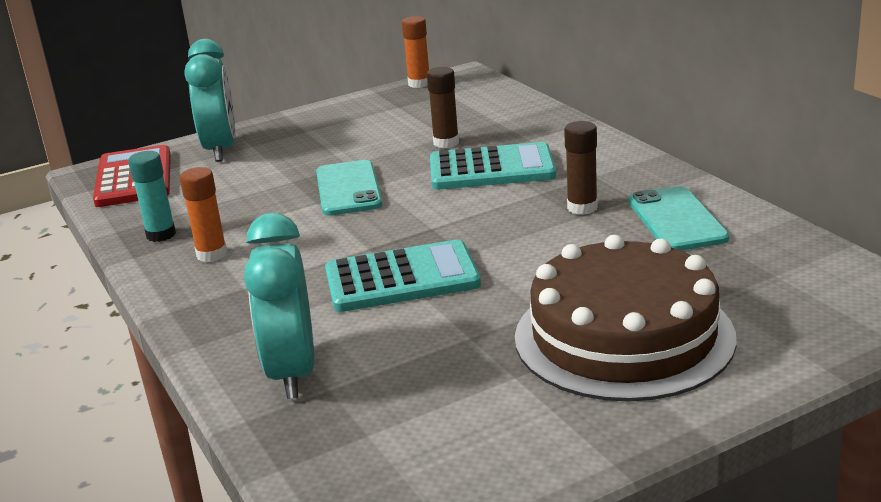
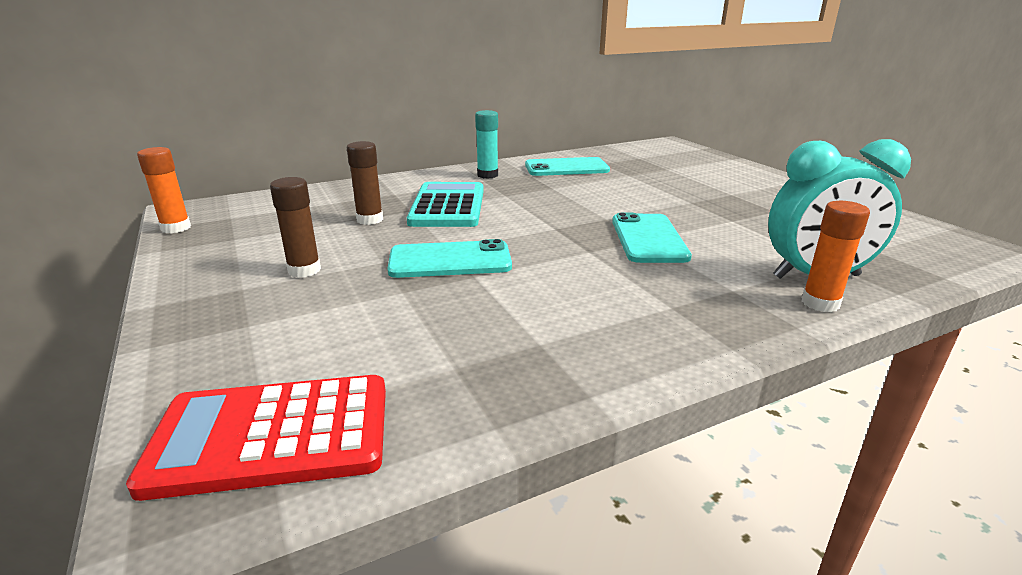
camera: 90 degrees left, 0 degrees up
(161, 235) = (525, 377): turquoise glue stick -> turquoise glue stick (487, 175)
(212, 254) = (593, 331): orange glue stick -> orange glue stick (820, 303)
(220, 150) = (234, 350): turquoise clock -> none
(402, 278) = (648, 238): turquoise calculator -> turquoise phone
(582, 208) = (538, 185): brown glue stick -> brown glue stick (304, 270)
(624, 336) = (717, 186): brown cake -> none

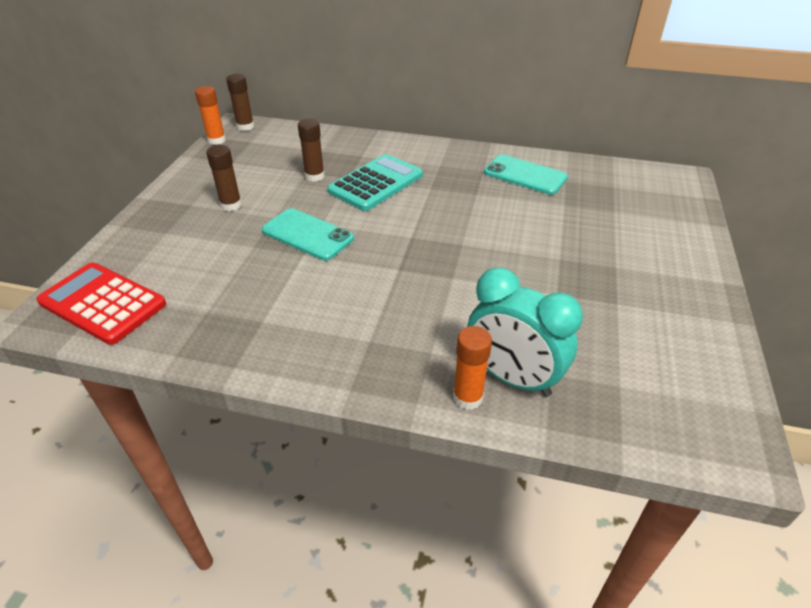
camera: 40 degrees right, 15 degrees up
(200, 208) = (245, 127): none -> brown glue stick
(487, 175) = (450, 160): turquoise glue stick -> none
(648, 238) = (456, 279): turquoise phone -> none

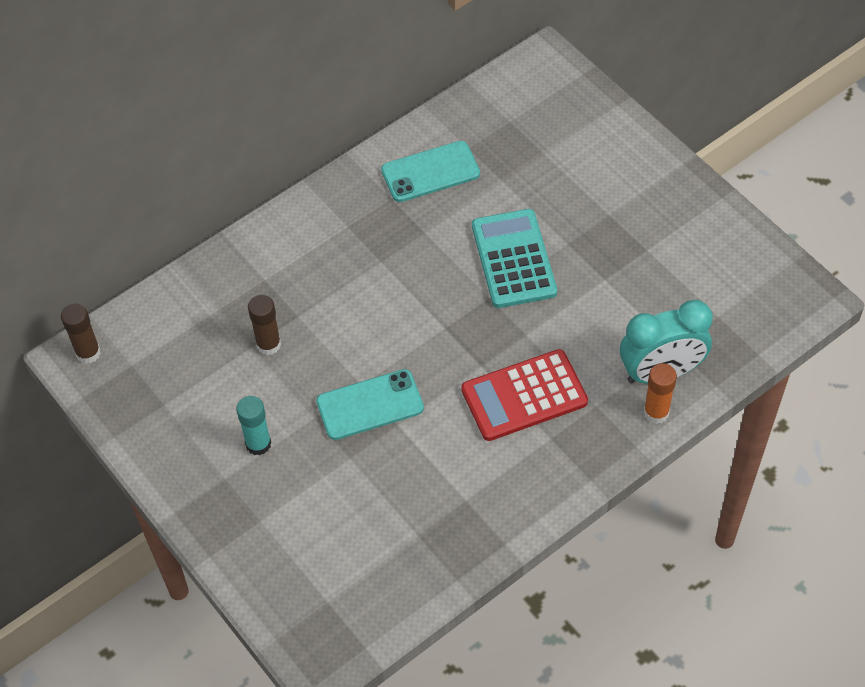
camera: 50 degrees left, 15 degrees up
(102, 303) = (338, 611): red calculator -> red calculator (524, 396)
(216, 140) = (96, 396): orange glue stick -> none
(231, 205) = (258, 444): brown glue stick -> turquoise glue stick
(376, 183) = (331, 300): turquoise calculator -> turquoise calculator (513, 259)

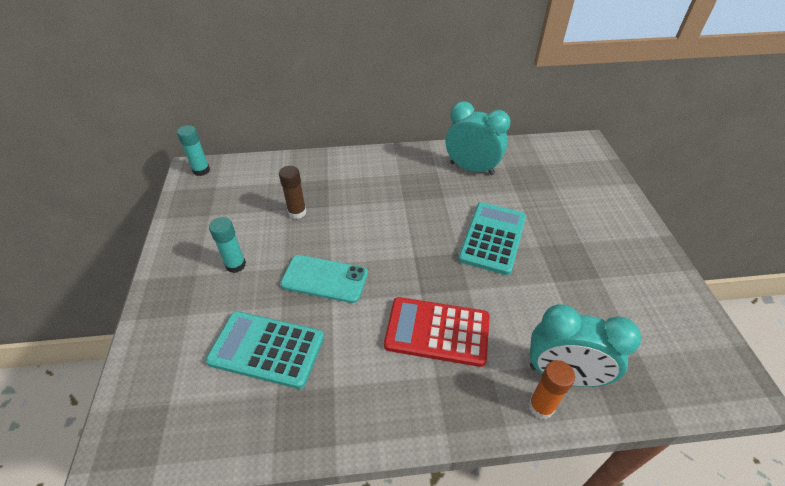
camera: 30 degrees right, 10 degrees down
(88, 353) = (201, 170): brown glue stick -> turquoise glue stick
(374, 505) = (267, 349): none -> turquoise calculator
(430, 172) = (471, 168): turquoise phone -> turquoise clock

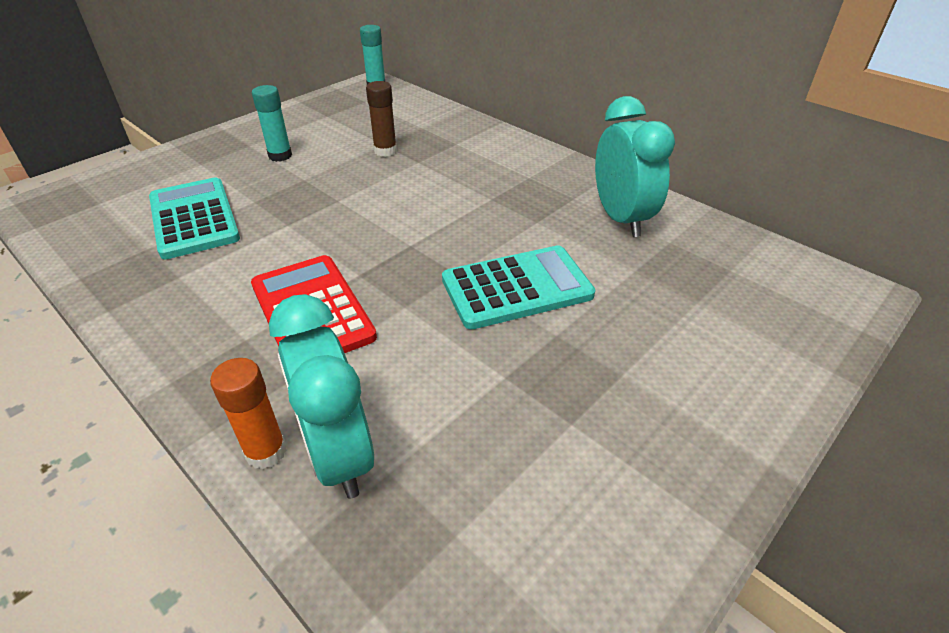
camera: 50 degrees right, 5 degrees down
(324, 279) = (313, 206): turquoise phone -> none

